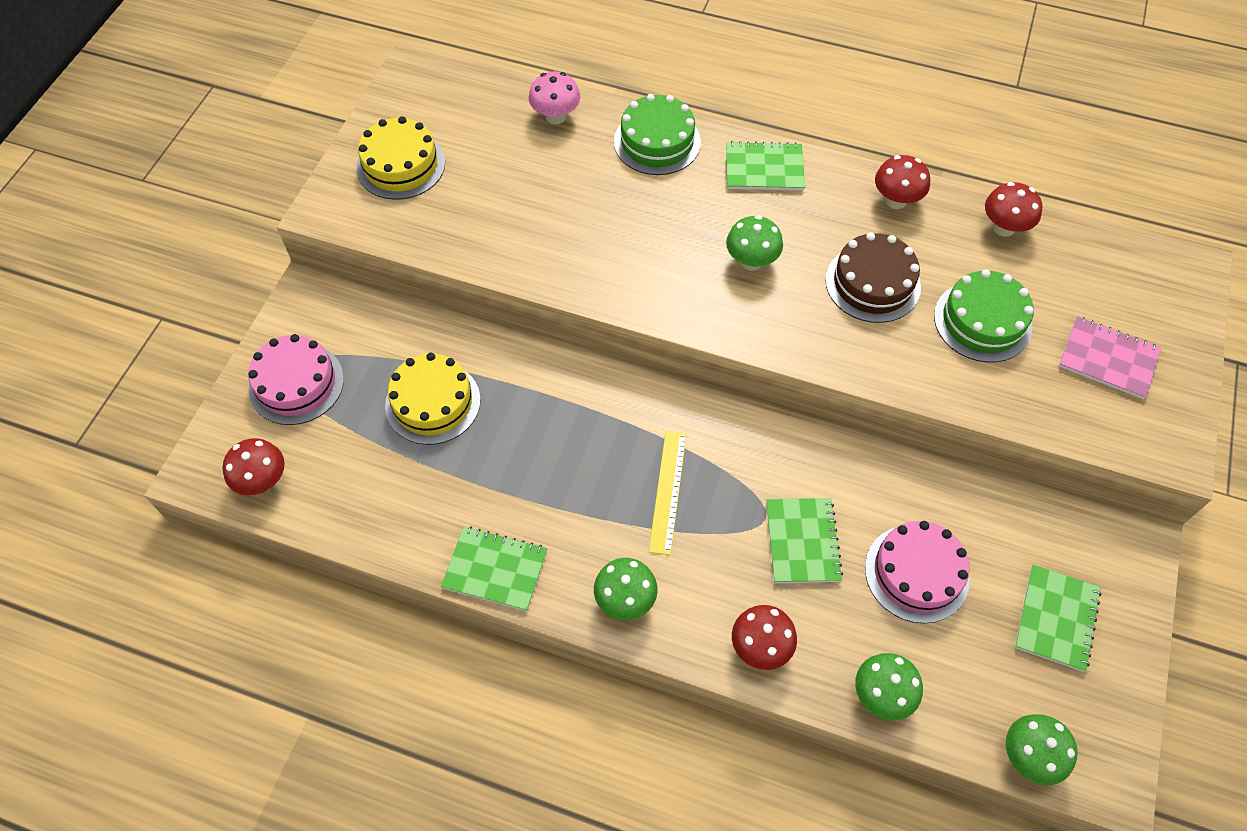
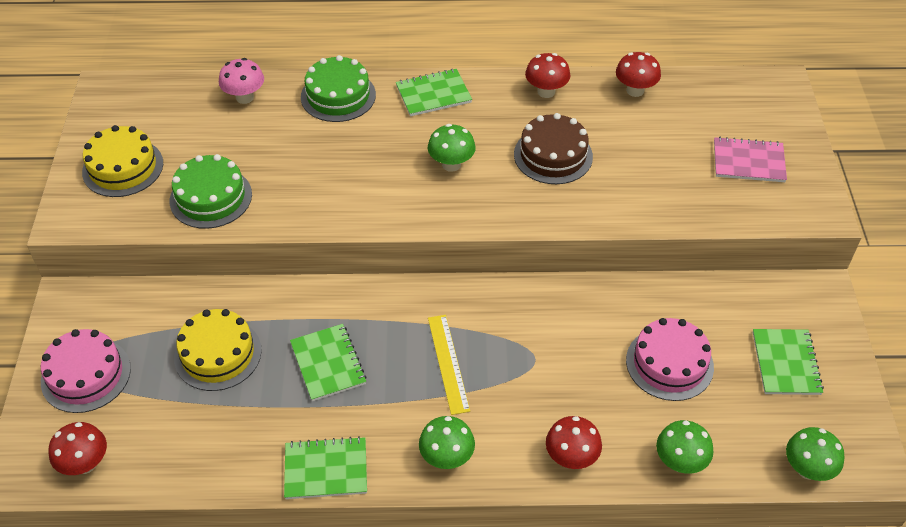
camera: 20 degrees left, 10 degrees down
(802, 541) = (572, 368): green notebook -> green notebook (328, 363)
(982, 321) = (647, 160): green cake -> green cake (211, 197)

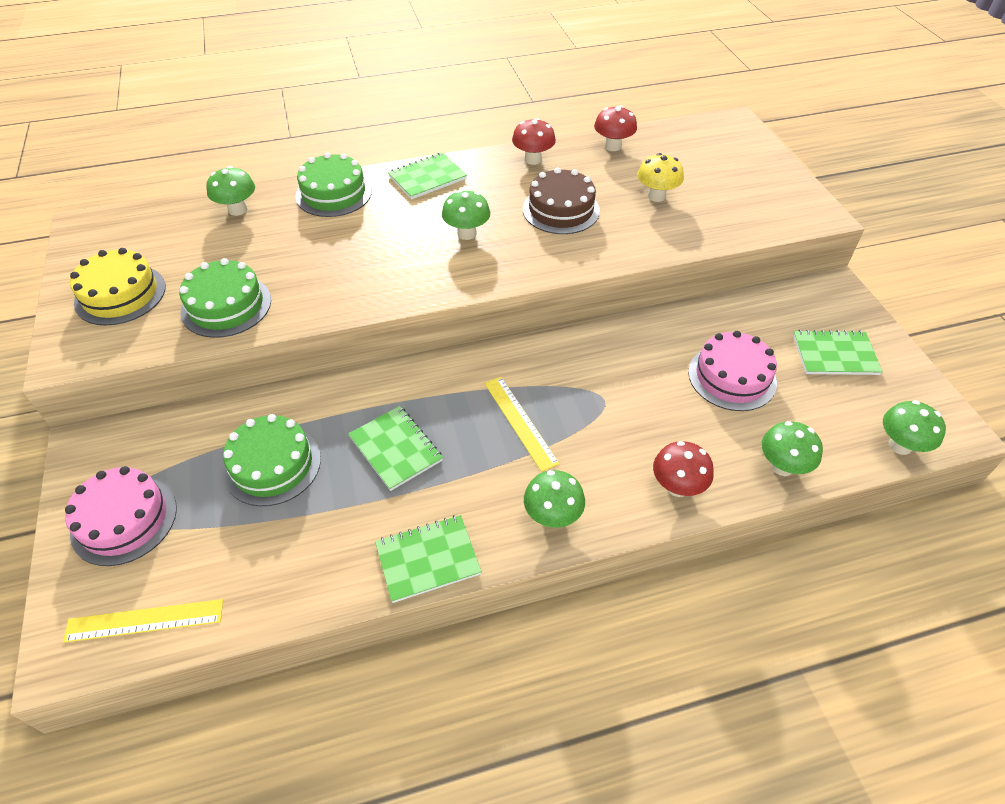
camera: 15 degrees left, 0 degrees up
(85, 464) = (145, 620): red mushroom -> yellow ruler
(218, 354) = (272, 465): yellow cake -> green cake
(244, 97) = (238, 210): pink mushroom -> green mushroom
(656, 158) = (656, 196): none -> yellow mushroom
(748, 162) = (738, 186): pink notebook -> none
(785, 363) = (835, 355): green notebook -> green notebook turned 75 degrees counterclockwise

